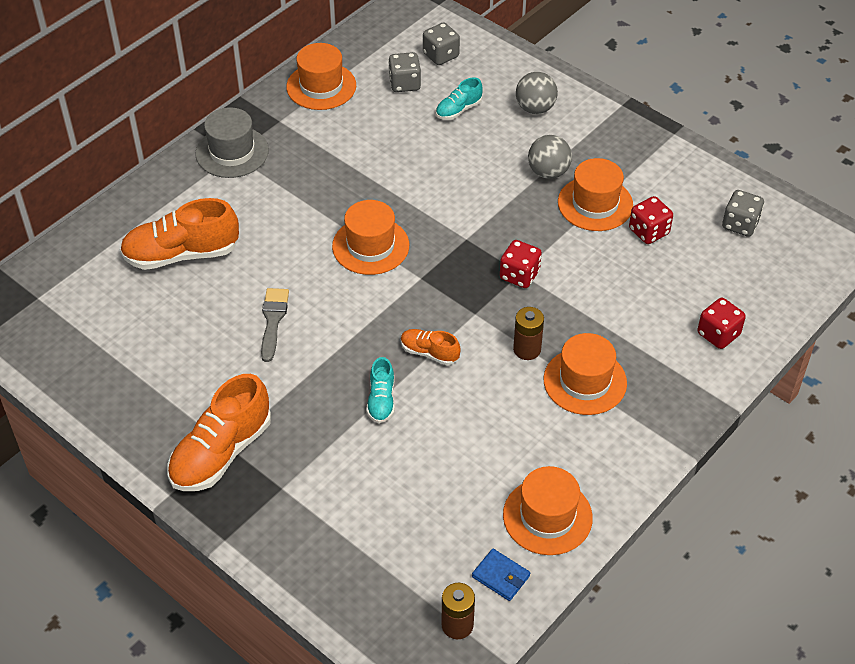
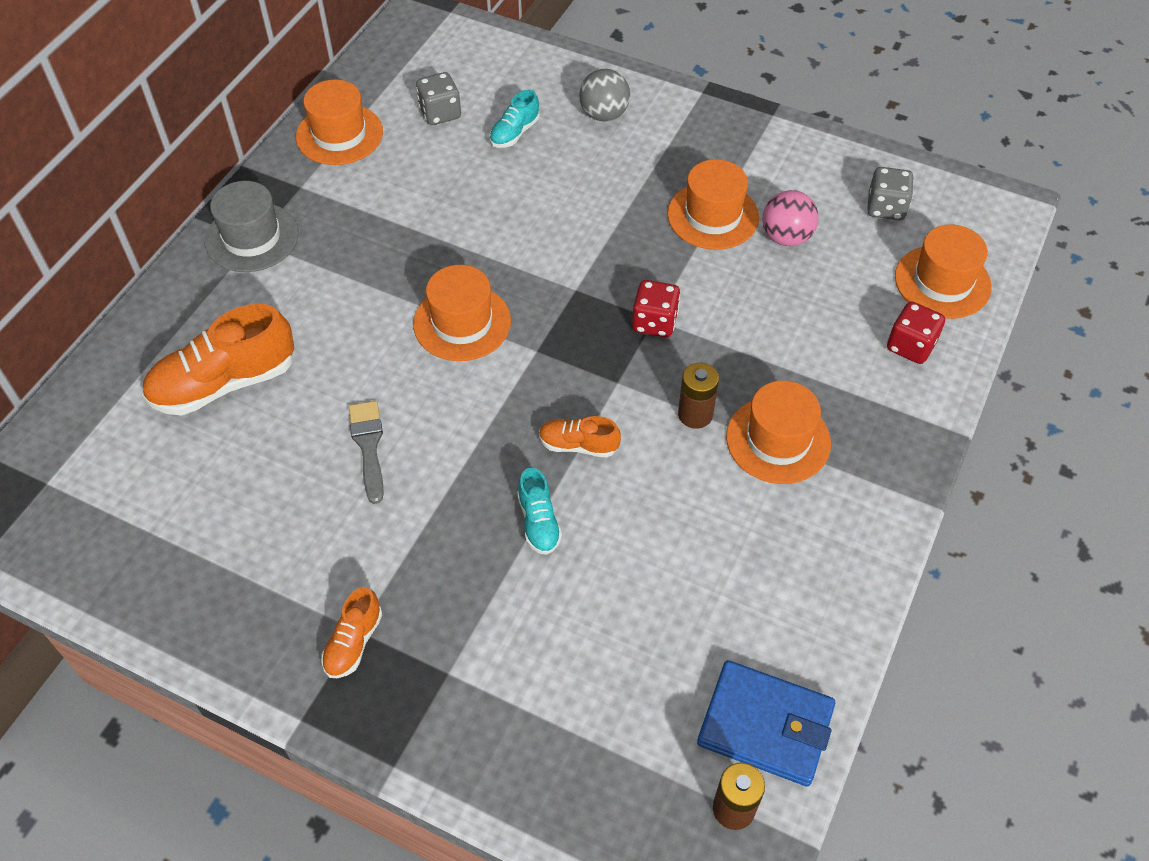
camera: 15 degrees left, 5 degrees up
(221, 452) = (353, 642): orange shoe -> orange shoe, size x0.52
(441, 55) = (472, 71): grey dice -> none
(501, 576) = (765, 725): blue wallet -> blue wallet, size x1.90
(547, 516) = (794, 628): orange hat -> orange hat (942, 282)
(548, 172) = (645, 188): grey ball -> none
(649, 231) = (786, 237): red dice -> pink ball

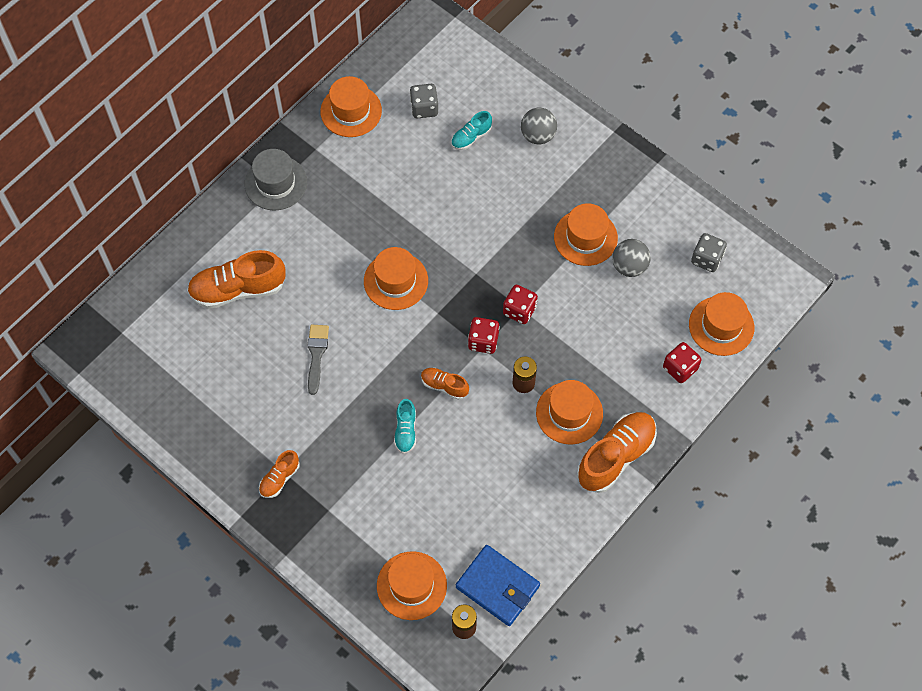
camera: 15 degrees right, 10 degrees up
(616, 373) = (483, 341): none -> red dice
(623, 761) = (411, 585): none -> orange hat
(786, 237) = (629, 266): pink ball -> grey ball
(871, 484) = (616, 457): none -> orange shoe

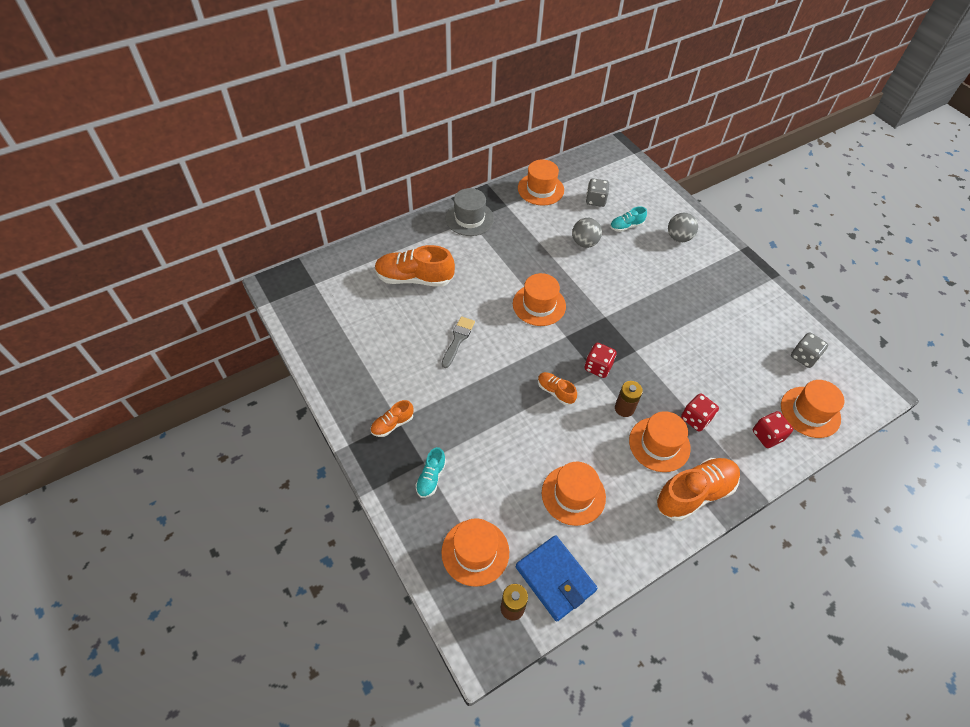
camera: 15 degrees right, 10 degrees down
(405, 431) = (512, 417): turquoise shoe -> turquoise shoe (431, 478)
(519, 310) = (634, 352): red dice -> red dice (695, 419)
(585, 237) = (702, 315): orange hat -> orange hat (573, 495)
(629, 266) = (735, 345): grey ball -> grey ball (584, 243)

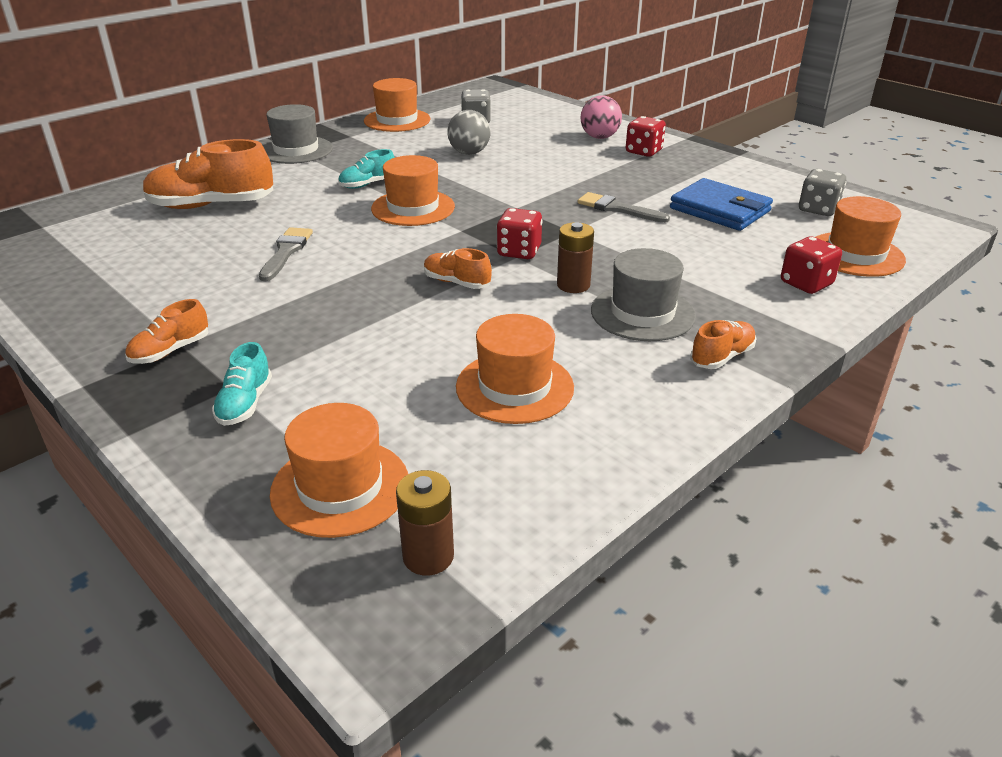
camera: 10 degrees left, 20 degrees down
(555, 579) = (507, 499): blue wallet -> blue wallet (720, 210)
(626, 226) = (524, 136): turquoise shoe -> turquoise shoe (367, 184)
(659, 444) = (642, 313): orange hat -> grey hat
(670, 331) = (618, 209): none -> grey brush
(678, 238) = (599, 137): grey ball -> pink ball
(694, 494) = (722, 357): orange shoe -> orange shoe, size x0.52
(695, 419) = (689, 281): red dice -> red dice (643, 151)

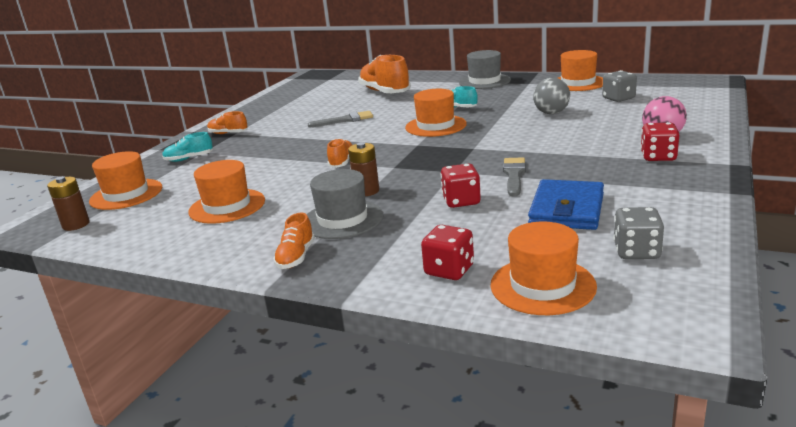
camera: 70 degrees right, 10 degrees down
(519, 252) = (401, 166): red dice -> red dice (461, 201)
(722, 357) = (296, 257): orange shoe -> orange shoe turned 75 degrees clockwise

